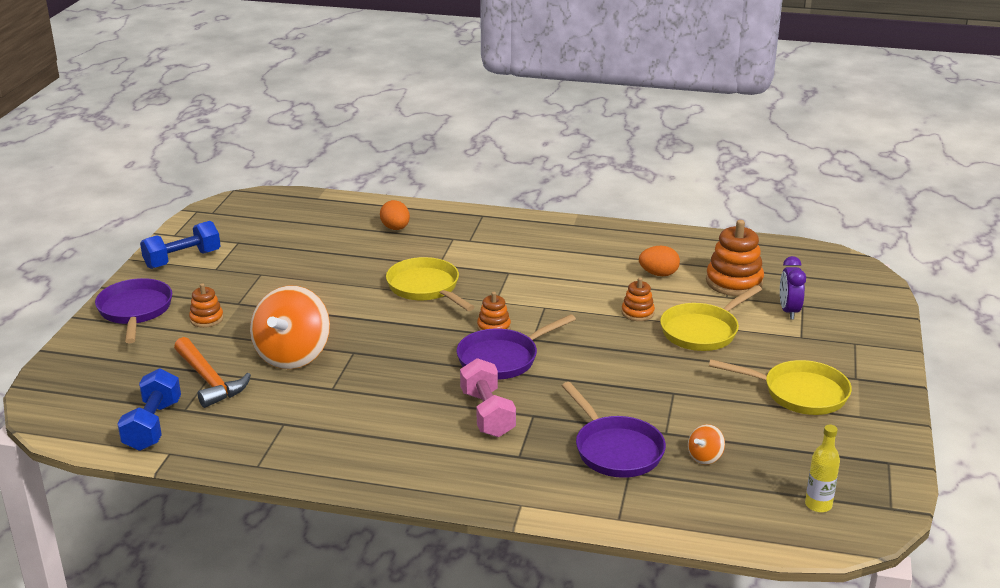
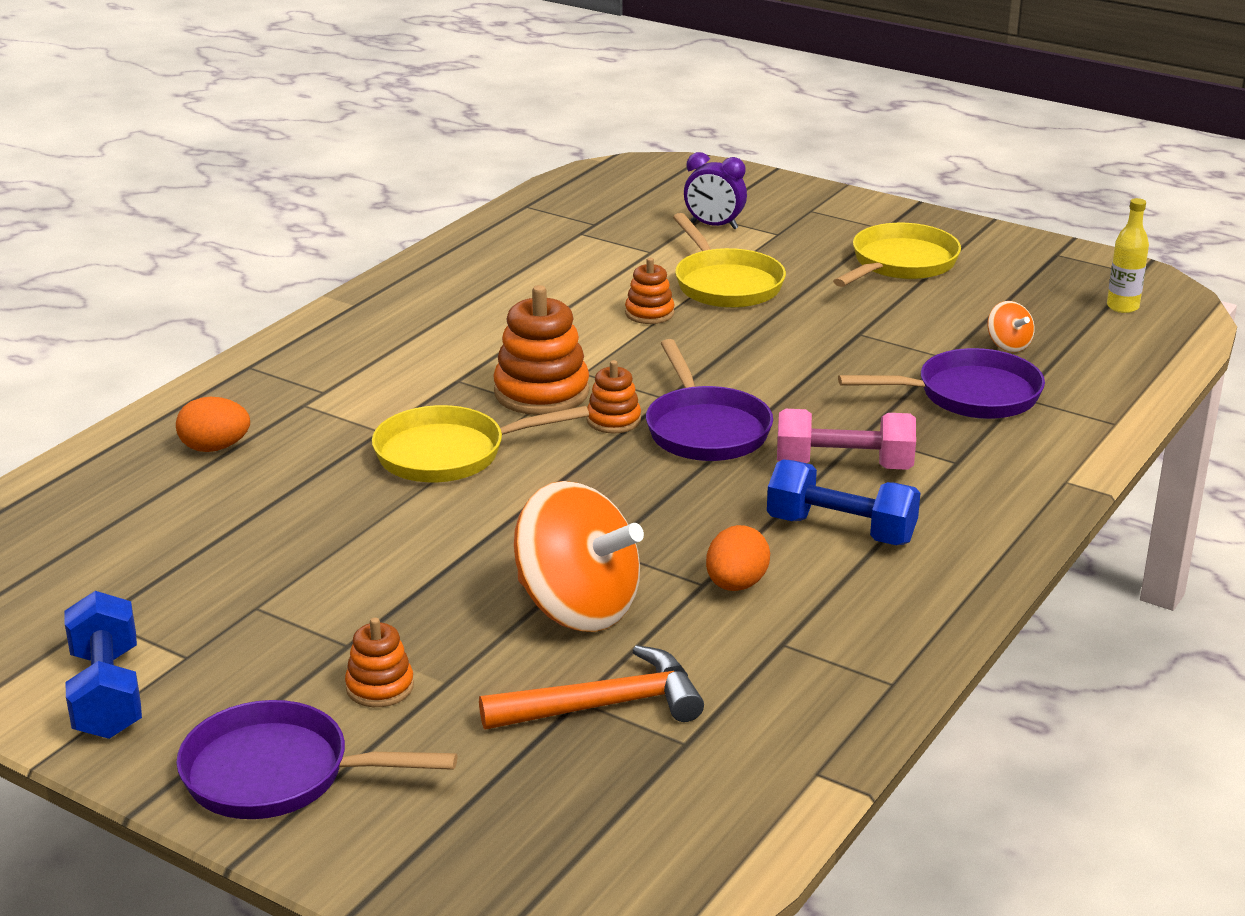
camera: 70 degrees left, 0 degrees up
(153, 425) = (720, 784): blue dumbbell -> blue dumbbell (841, 530)
(658, 274) = (557, 278): orange egg -> orange egg (736, 585)
(734, 282) = (618, 239): orange stacking toy -> orange stacking toy (541, 392)

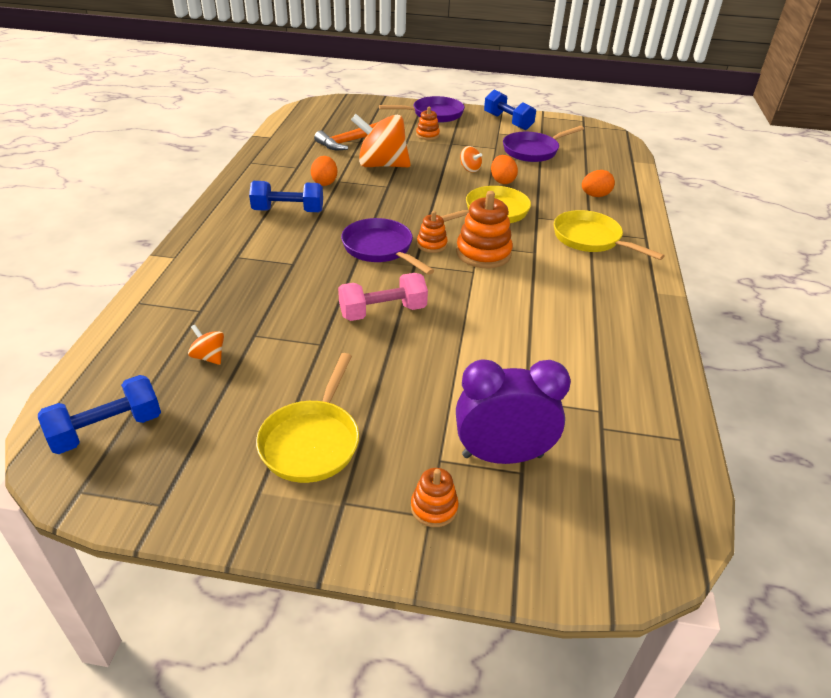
camera: 155 degrees right, 10 degrees up
(352, 514) = (502, 181): none -> orange egg
(387, 556) = (470, 169): none -> orange spinning top
(649, 313) = (473, 328): orange stacking toy -> orange stacking toy (434, 508)
(714, 226) = (502, 455): purple clock -> purple clock, size x1.68
(725, 284) = (442, 373): yellow pan -> yellow pan (590, 239)
(843, 466) = (297, 242): pink dumbbell -> pink dumbbell (383, 312)
(970, 395) = (233, 304): purple pan -> purple pan (533, 151)
(1122, 307) = (107, 429): yellow bottle -> blue dumbbell

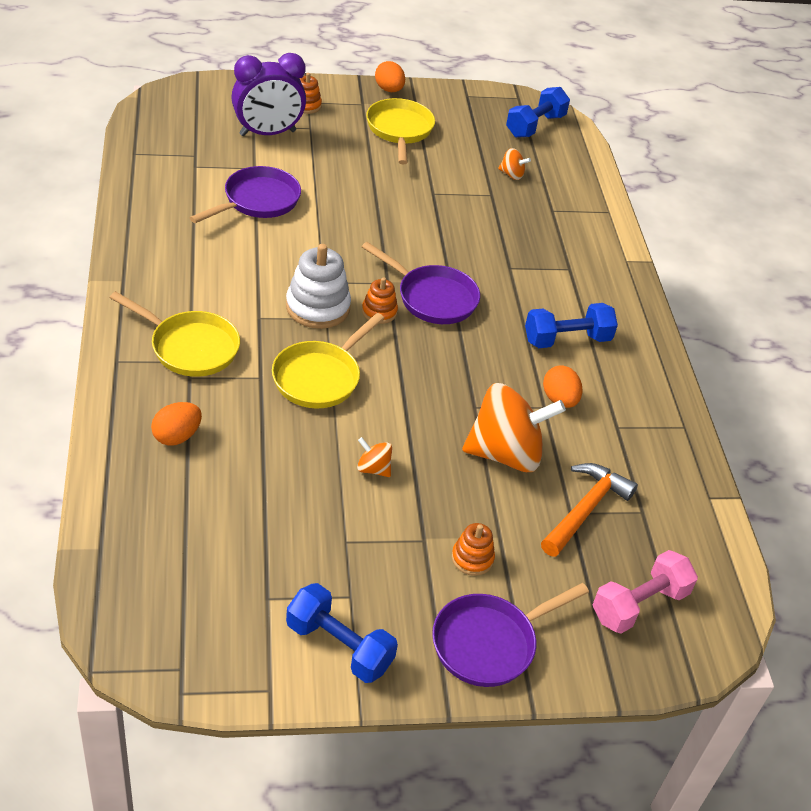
camera: 160 degrees right, 5 degrees up
(383, 312) = (396, 226): pink dumbbell -> pink dumbbell (639, 605)
(483, 253) = (318, 307): orange stacking toy -> white stacking toy
(502, 181) = (318, 447): orange egg -> orange egg (389, 90)
(533, 151) = (279, 544): purple pan -> purple pan (258, 201)

